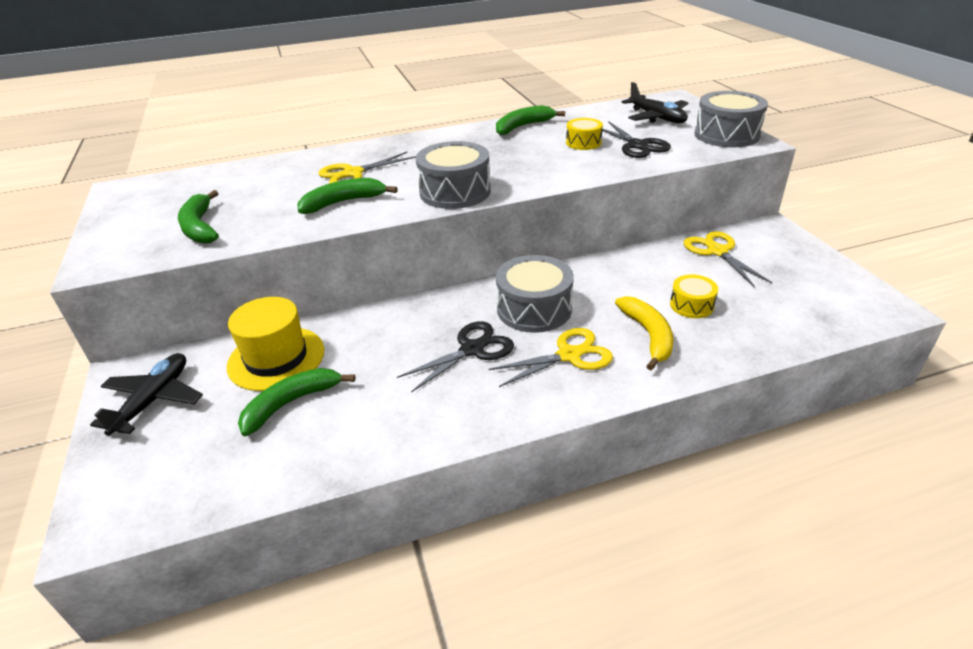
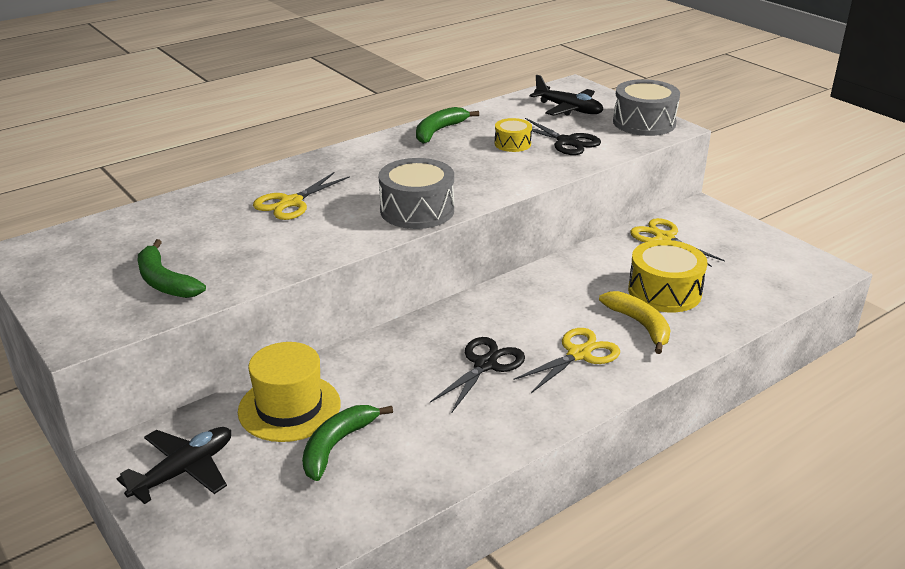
camera: 20 degrees left, 5 degrees down
(154, 400) = (184, 471): black plane -> black plane turned 45 degrees clockwise
(343, 202) = (306, 235): green banana -> none
(534, 309) = (523, 318): grey drum -> none
(691, 305) = (664, 292): yellow drum -> yellow drum, size x1.77

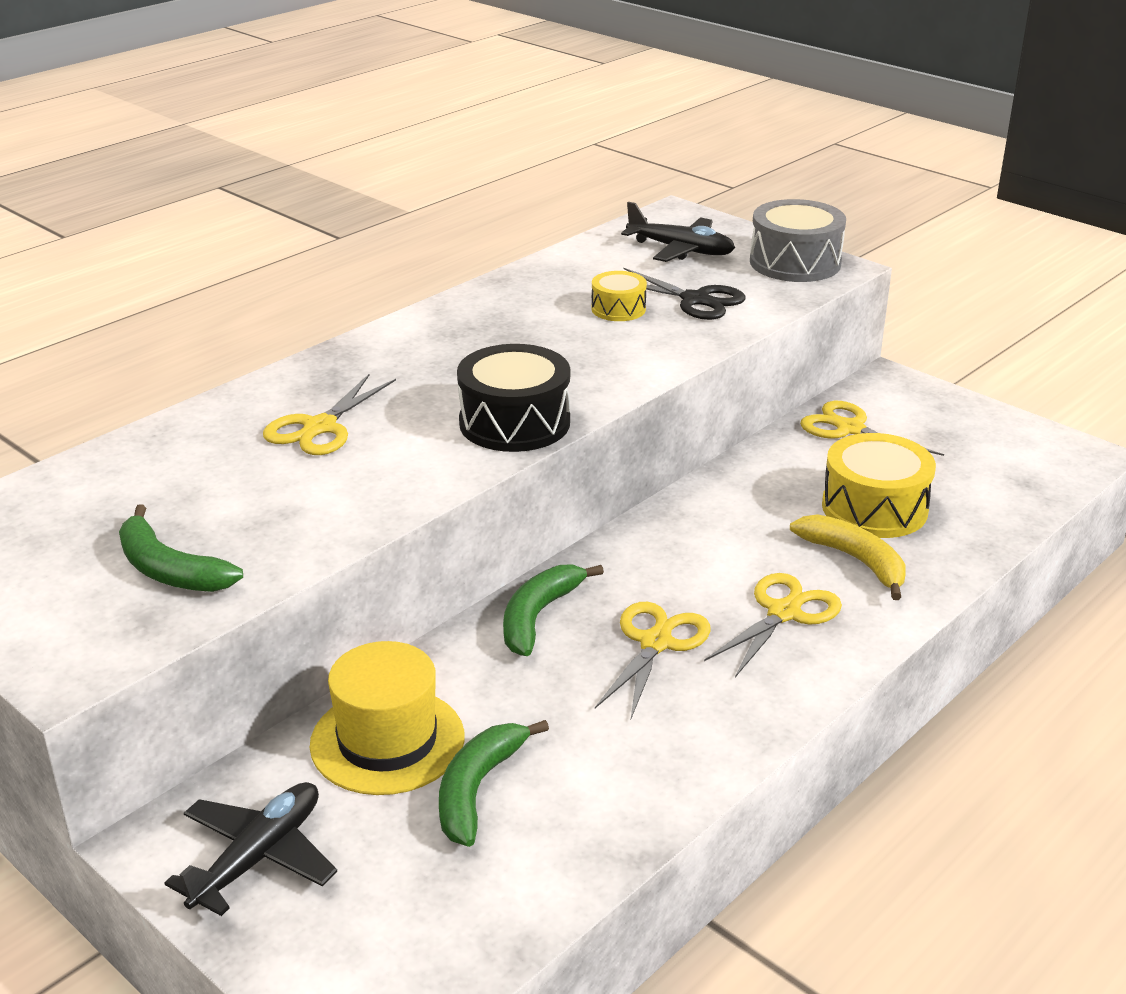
camera: 10 degrees left, 0 degrees up
(417, 210) = (514, 423): grey drum -> black drum
(439, 131) = (503, 297): green banana -> green banana (538, 616)
(485, 365) = (655, 643): black scissors -> yellow scissors

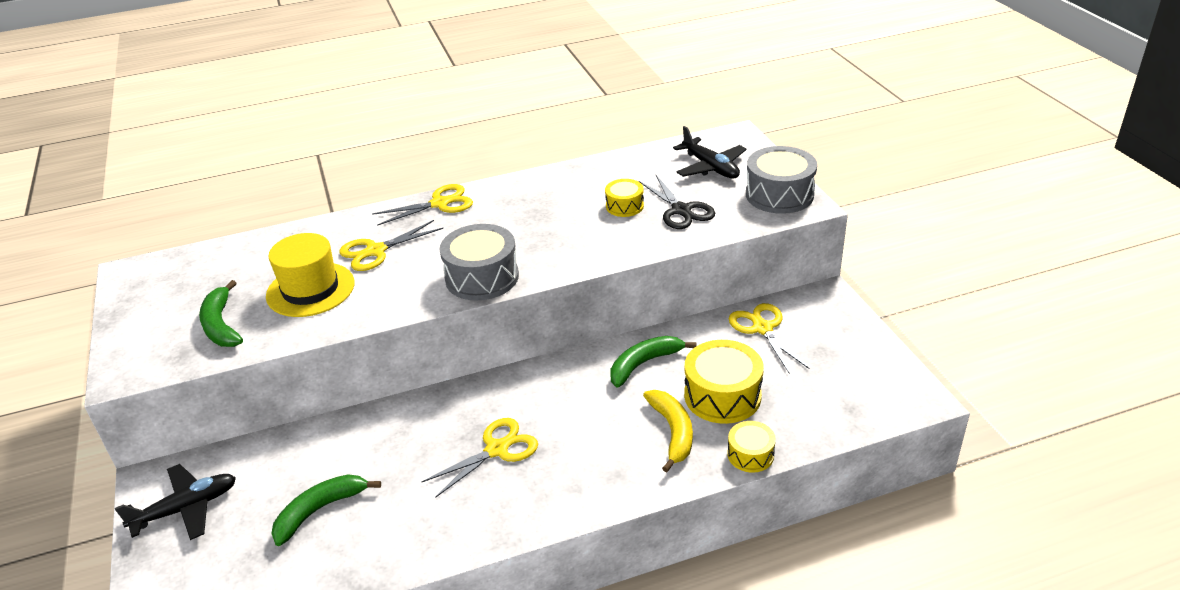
camera: 30 degrees right, 5 degrees up
(387, 741) = (302, 461): yellow hat -> yellow hat (310, 289)
(514, 423) = (482, 277): black drum -> grey drum
(538, 616) = (448, 407): green banana -> green banana (644, 364)
(783, 613) = (591, 455): yellow scissors -> yellow scissors (440, 203)
(966, 558) = (750, 455): none -> yellow drum

